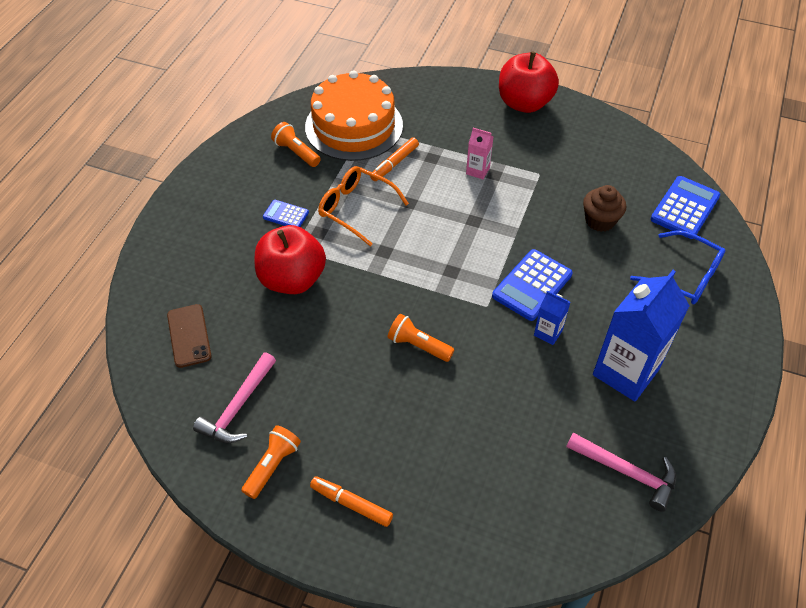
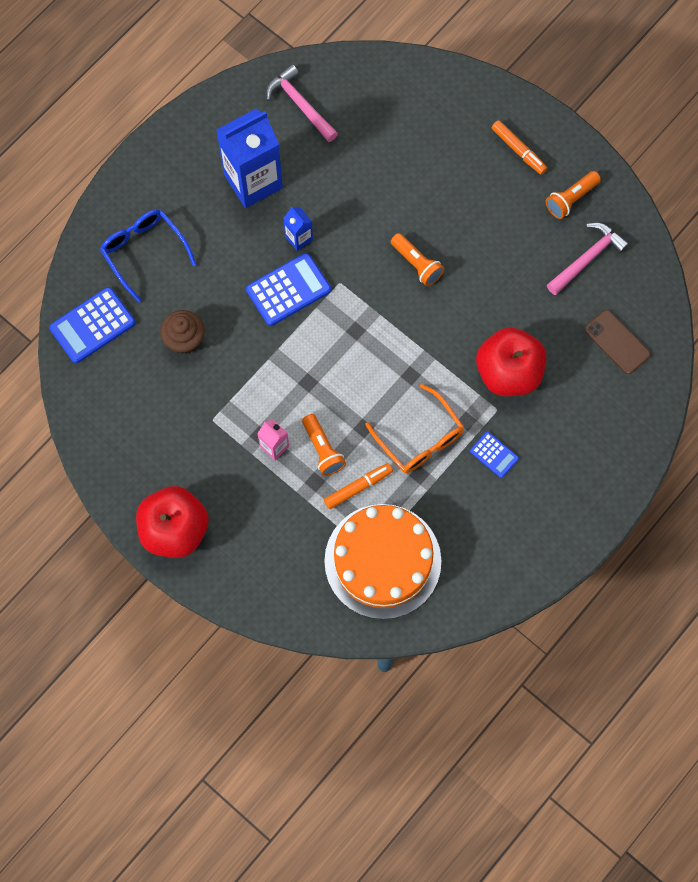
camera: 160 degrees left, 20 degrees up
(189, 336) = (617, 342): brown phone -> brown phone turned 45 degrees counterclockwise
(296, 152) = (459, 541): orange flashlight -> orange flashlight (322, 449)

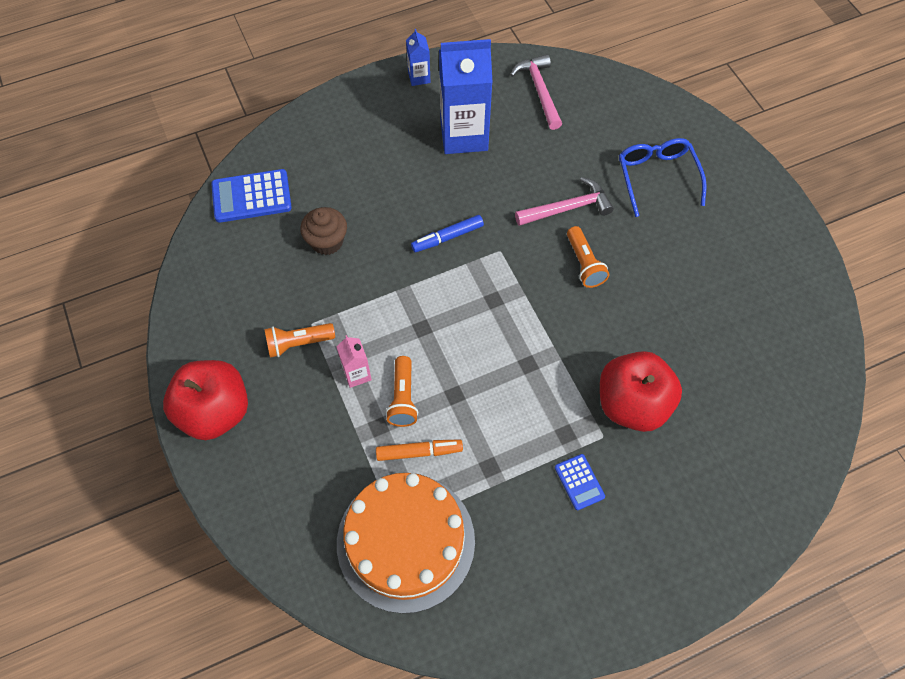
camera: 25 degrees right, 10 degrees down
(144, 252) = (333, 155): blue glasses -> blue glasses (657, 177)
(288, 290) = (447, 237): blue calculator -> blue marker
(299, 238) = (481, 197): blue carton -> blue carton (419, 77)
(420, 438) = (508, 430): orange glasses -> none
(518, 150) = (732, 203): orange marker -> none
(571, 199) = (768, 266): orange flashlight -> orange flashlight (298, 343)
(587, 258) = (763, 327): pink hammer -> pink hammer (567, 208)
(617, 342) = (764, 423): brown phone -> none

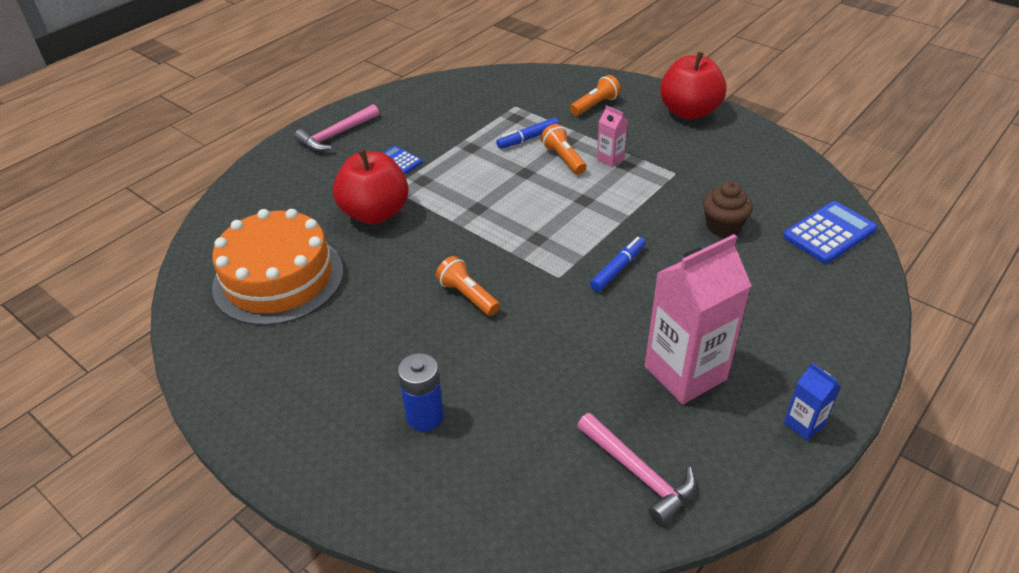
camera: 155 degrees right, 20 degrees down
(298, 343) = (672, 160): orange flashlight -> orange flashlight (595, 105)
(406, 541) = (504, 102): orange cake -> orange cake (278, 278)
(419, 452) = (528, 138): orange marker -> blue marker
(464, 135) = (685, 373): blue carton -> pink carton
(567, 208) = (514, 340): pink hammer -> pink hammer (336, 135)
(657, 177) = (425, 416): blue glasses -> blue battery

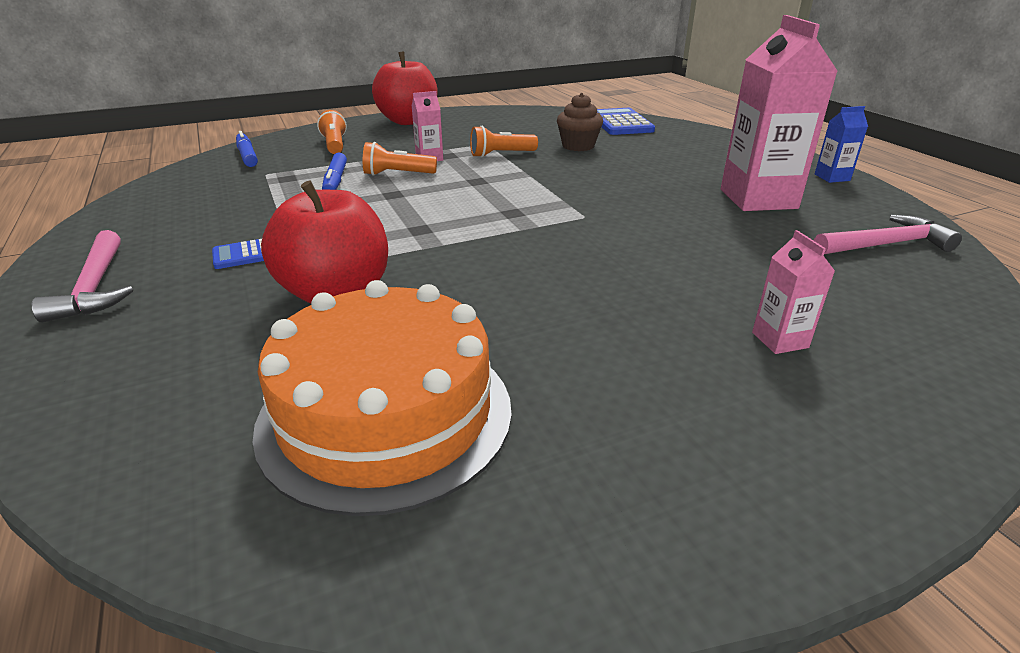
camera: 65 degrees left, 10 degrees down
(425, 416) = (780, 340): blue battery -> pink carton
(468, 296) = (574, 267): orange flashlight -> orange flashlight (501, 154)
(617, 269) = (597, 191): blue marker -> blue marker (247, 156)

